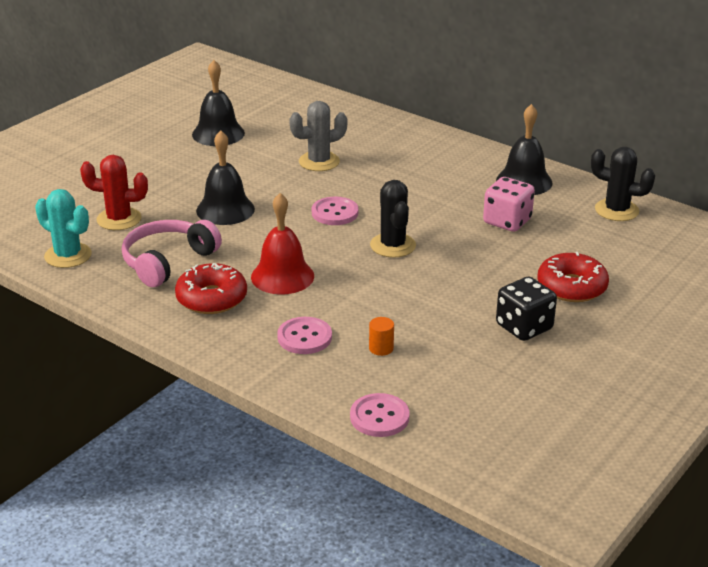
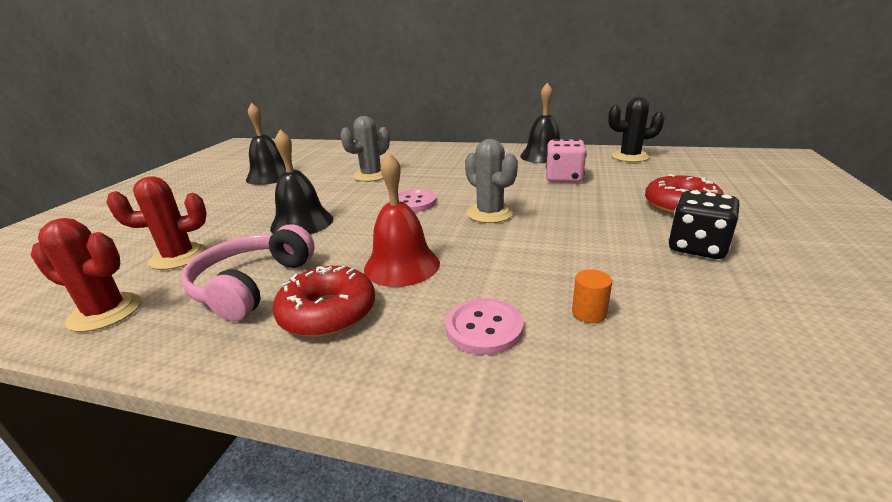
camera: 20 degrees left, 5 degrees down
(68, 255) = (105, 312): turquoise cactus -> red cactus
(379, 417) = (711, 424): pink button -> none
(393, 245) = (490, 213): black cactus -> grey cactus

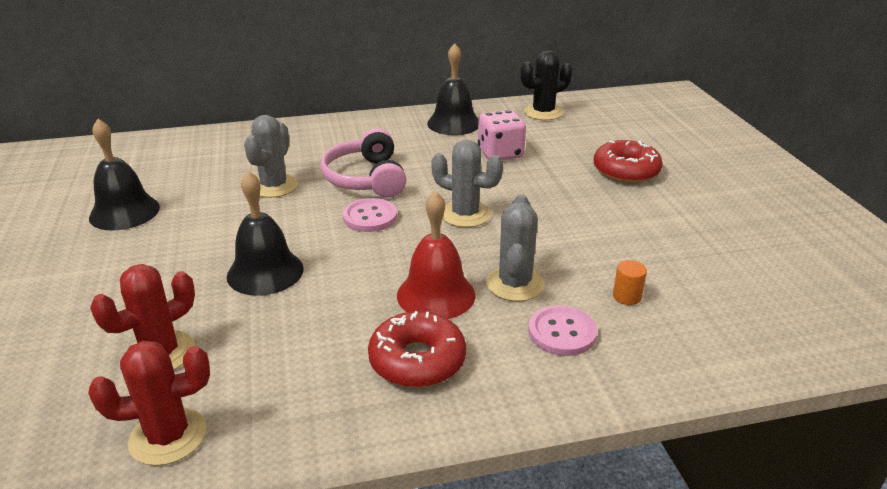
camera: 30 degrees left, 5 degrees up
(252, 285) = (303, 358): pink headphones -> pink headphones (366, 178)
(479, 273) = (515, 284): none -> grey cactus
(697, 247) = (663, 214): black dice -> none

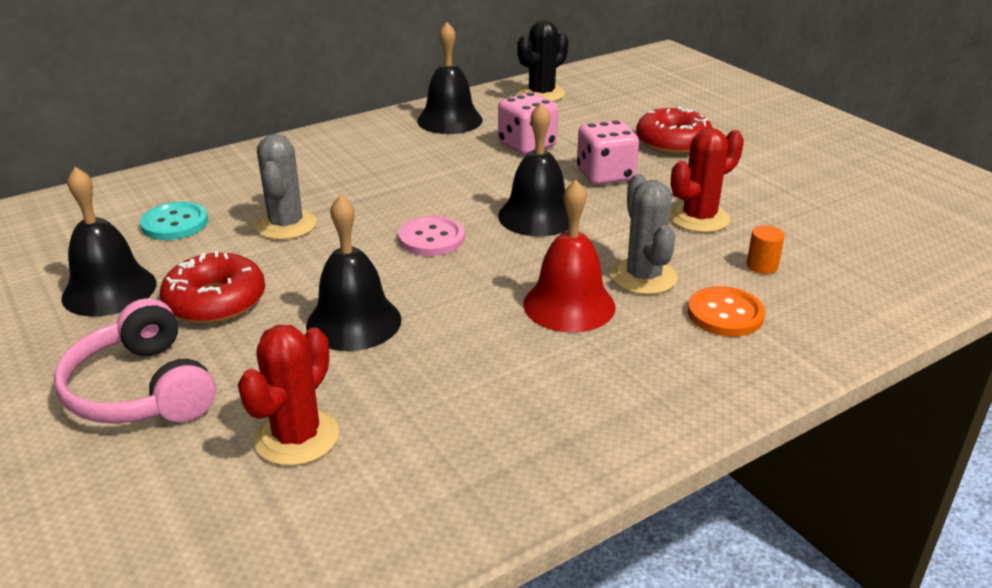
camera: 20 degrees left, 0 degrees up
(168, 436) = (381, 521): red cactus -> red cactus (699, 218)
(201, 171) = (175, 223): none -> turquoise button
(366, 178) = (393, 197): pink headphones -> pink headphones (142, 389)
(417, 360) = (600, 375): red donut -> red donut (215, 301)
(465, 214) = (537, 216): grey cactus -> black bell
(546, 190) = (605, 175): none -> pink dice
(562, 332) = (725, 314): pink button -> orange button

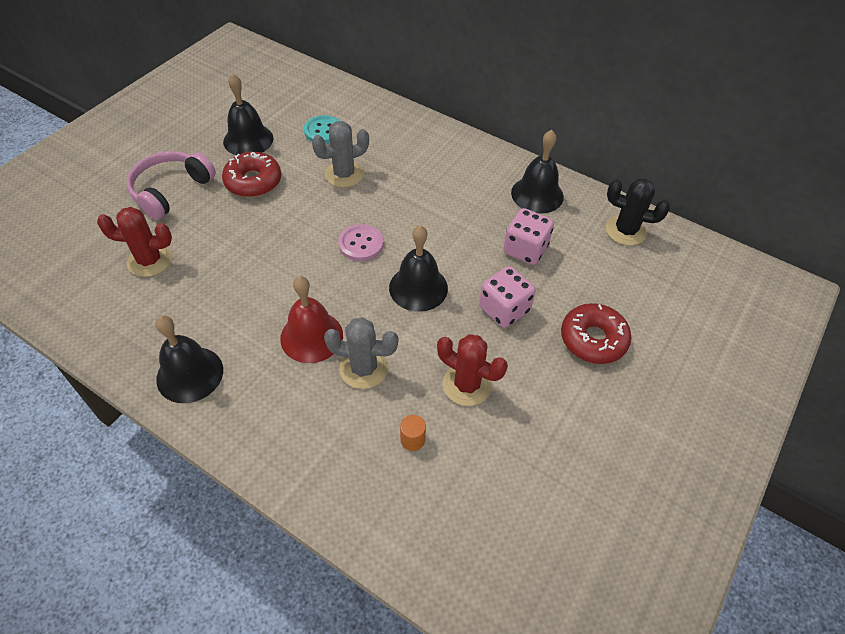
camera: 65 degrees right, 20 degrees up
(354, 322) = (255, 243): black bell -> black bell (190, 374)
(643, 277) = (363, 368): grey cactus -> grey cactus turned 45 degrees clockwise
(725, 314) = (335, 427): orange button -> none

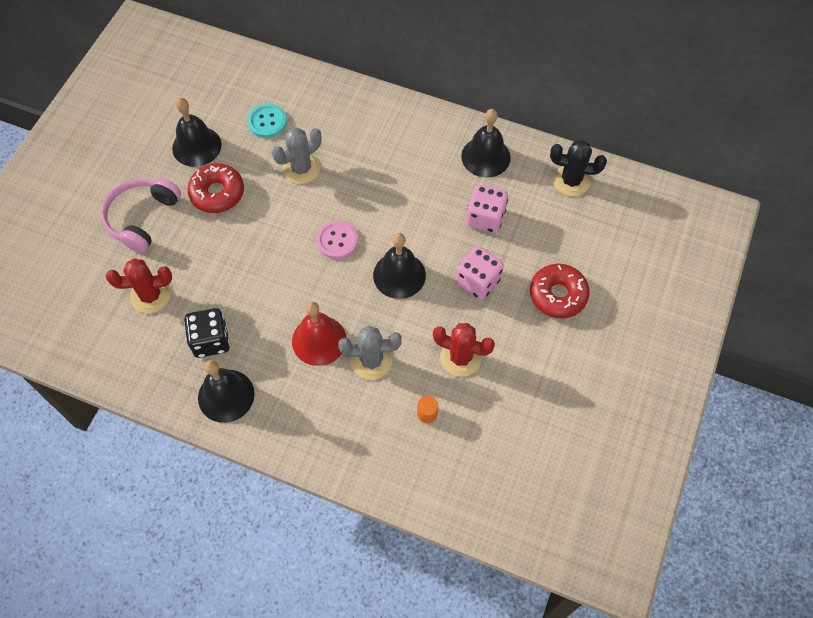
camera: 10 degrees left, 10 degrees up
(195, 315) = (211, 340): none -> black dice

